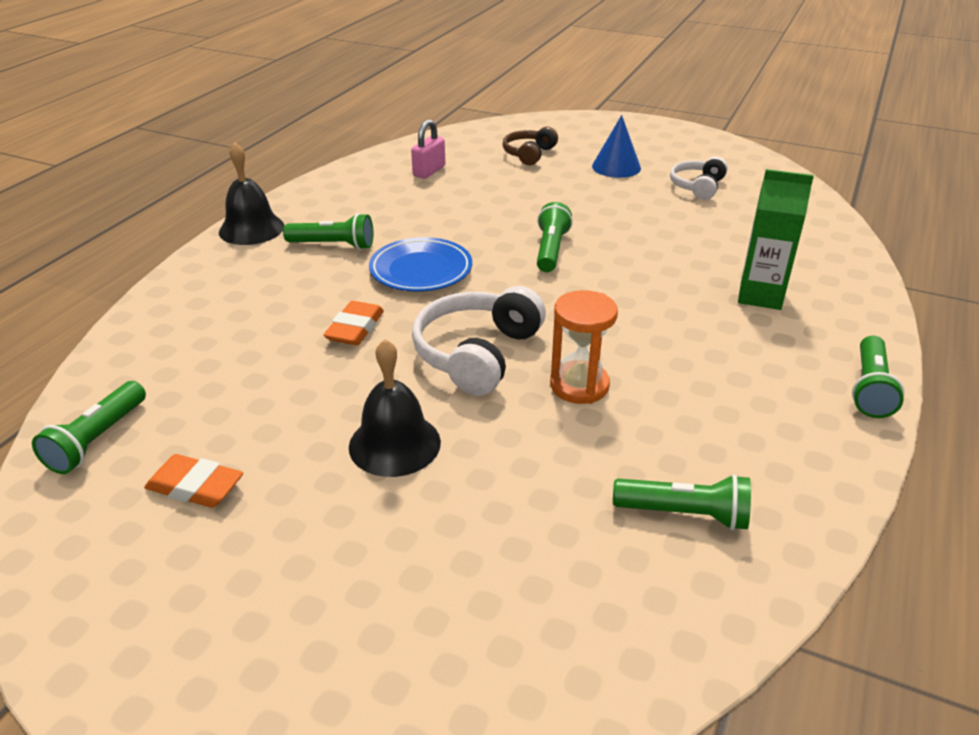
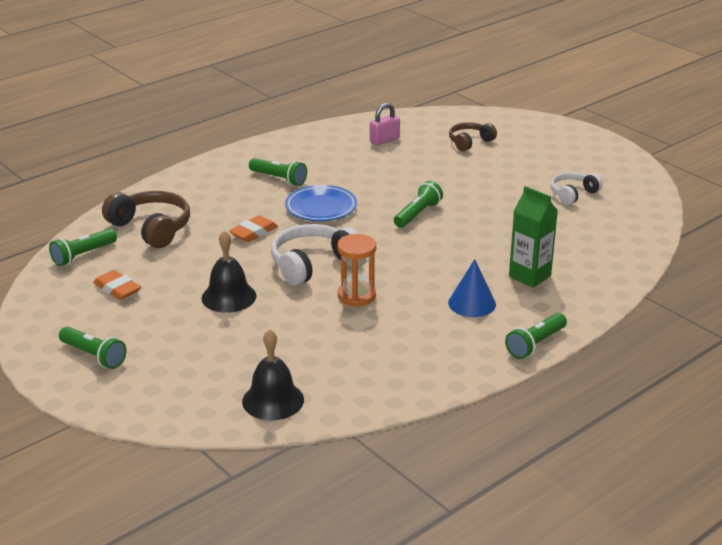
camera: 25 degrees right, 5 degrees down
(190, 362) = (151, 228): none -> brown headphones
(251, 229) = (236, 157): black bell -> black bell (273, 400)
(616, 167) = (526, 166): blue cone -> blue cone (472, 303)
(684, 514) = (352, 369): green flashlight -> green flashlight (93, 356)

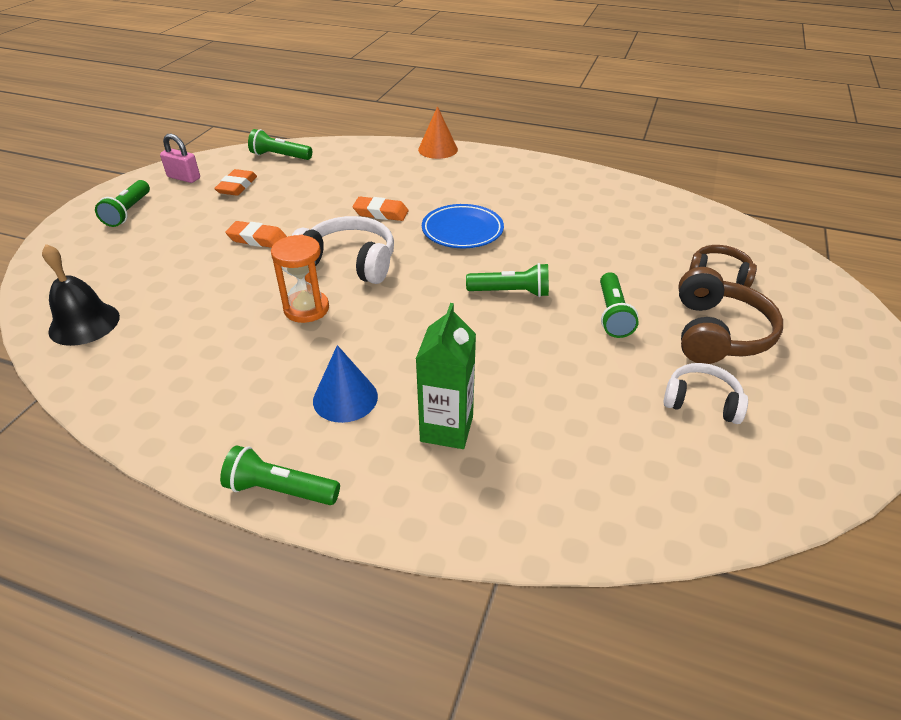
camera: 60 degrees right, 10 degrees up
(151, 228) = (345, 167): brown headphones -> brown headphones (717, 333)
(176, 179) = (438, 149): none -> orange cone
(229, 297) = (257, 239): black bell -> orange eraser
(279, 179) = (492, 192): green flashlight -> green flashlight (612, 314)
(384, 140) = (643, 220): pink padlock -> pink padlock (184, 178)

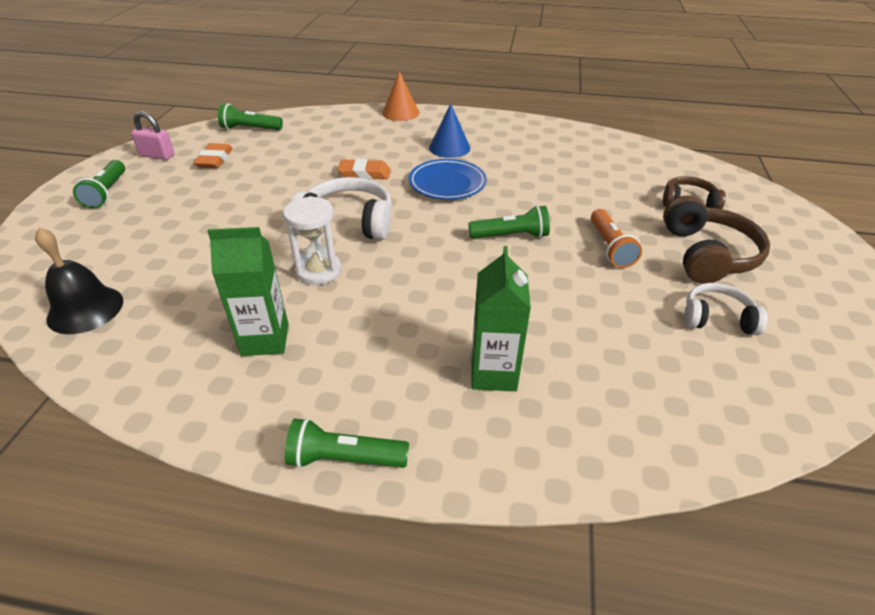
camera: 10 degrees left, 0 degrees up
(238, 370) = (265, 339): none -> green carton
(257, 239) = (249, 208): orange eraser -> none
(306, 309) = (318, 271): orange hourglass -> white hourglass
(345, 398) = (384, 355): blue cone -> blue cone (449, 148)
(612, 314) = (610, 247): green flashlight -> orange flashlight

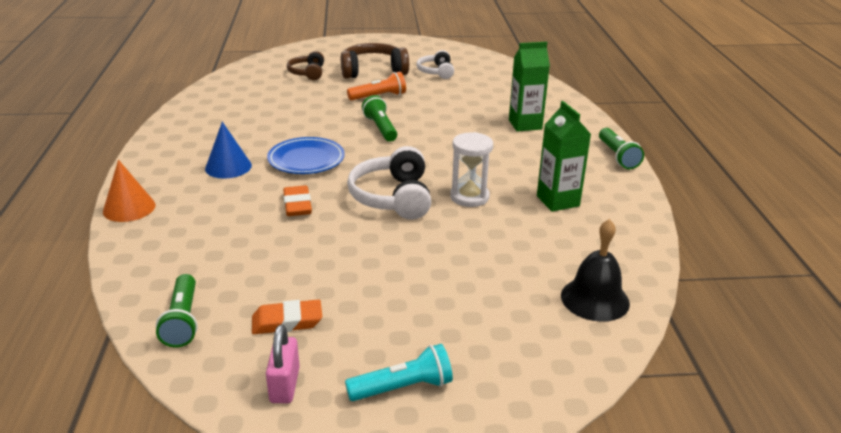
camera: 105 degrees left, 10 degrees down
(107, 192) = (403, 388): green flashlight -> turquoise flashlight

